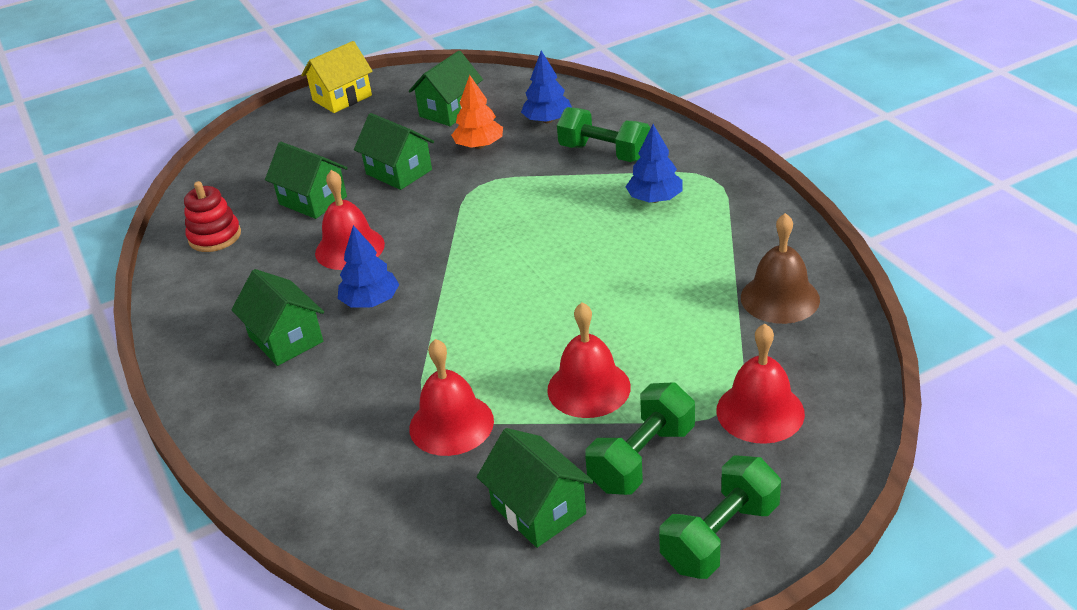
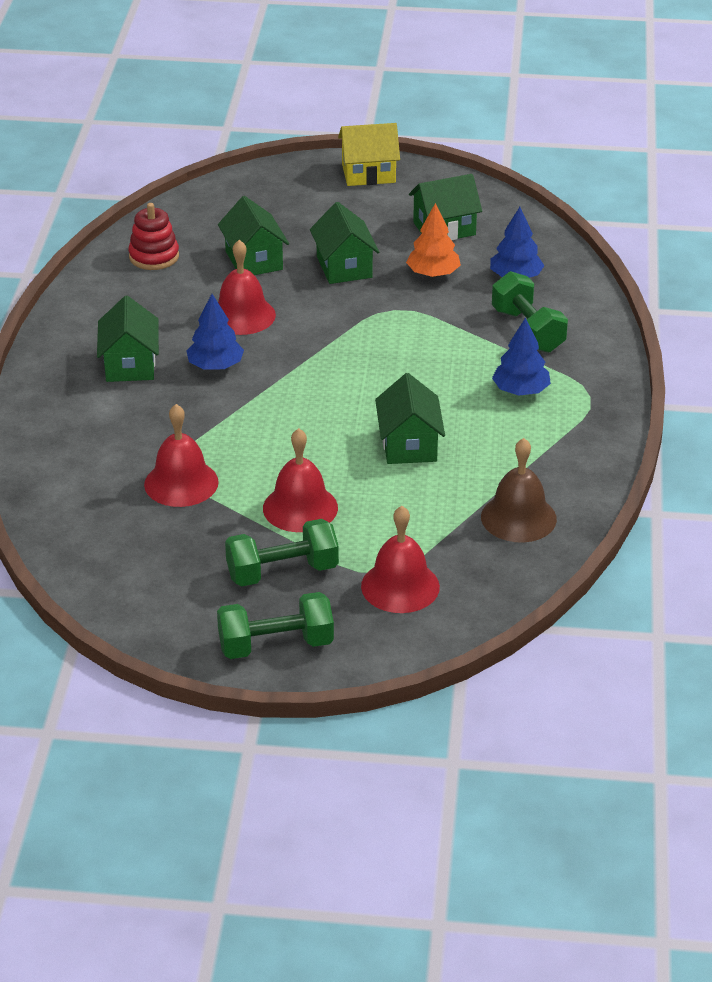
camera: 30 degrees right, 0 degrees up
(538, 509) = (179, 566): green house -> green house (409, 445)

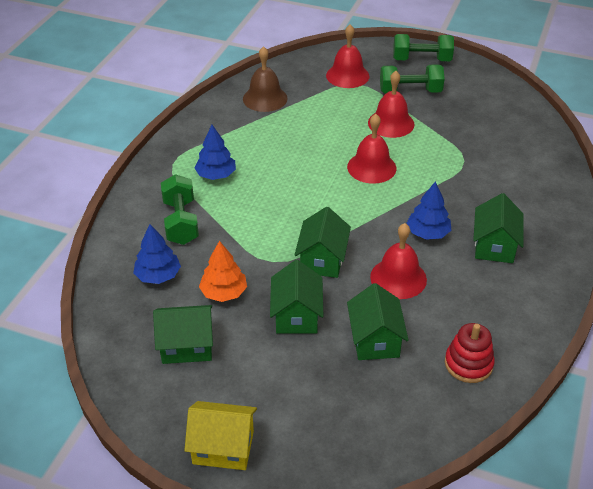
camera: 165 degrees left, 5 degrees up
(181, 483) = (463, 149): red bell -> red bell (371, 167)
(409, 445) = (309, 150): green house -> green house (322, 260)

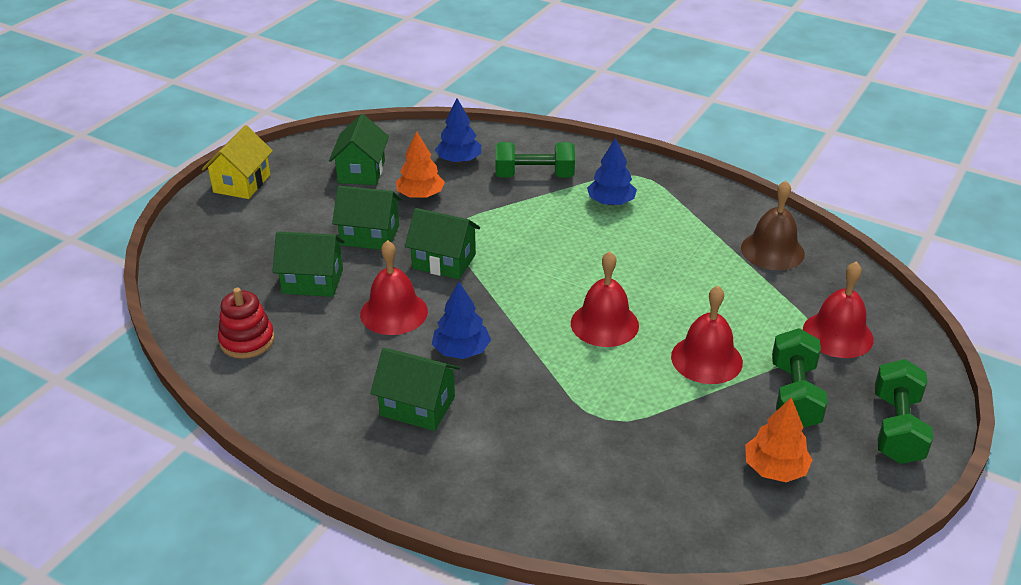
camera: 100 degrees right, 5 degrees down
(473, 98) = (775, 468): none -> orange tree

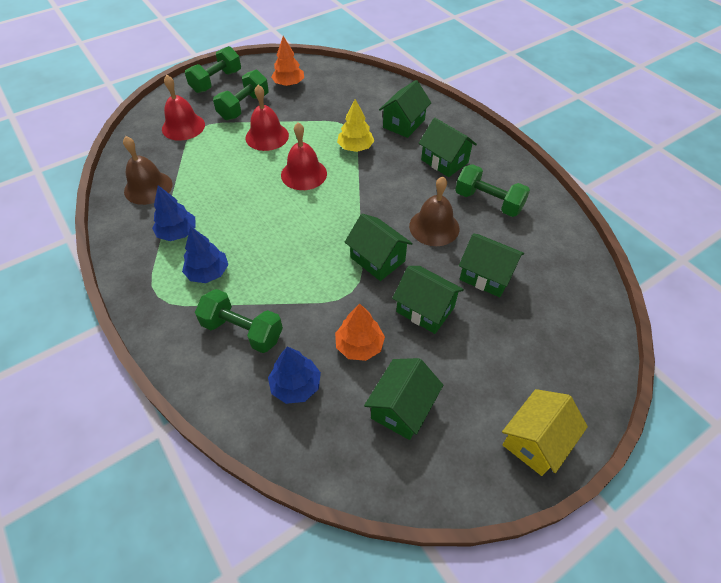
camera: 155 degrees left, 15 degrees up
(247, 340) = (544, 238): red stacking toy -> none
(332, 365) = (488, 202): none -> green dumbbell
(394, 312) = (434, 227): red bell -> brown bell
(461, 350) = (402, 185): blue tree -> blue tree (177, 233)
(516, 453) = (404, 124): none -> green house
(564, 384) = (355, 147): none -> yellow tree

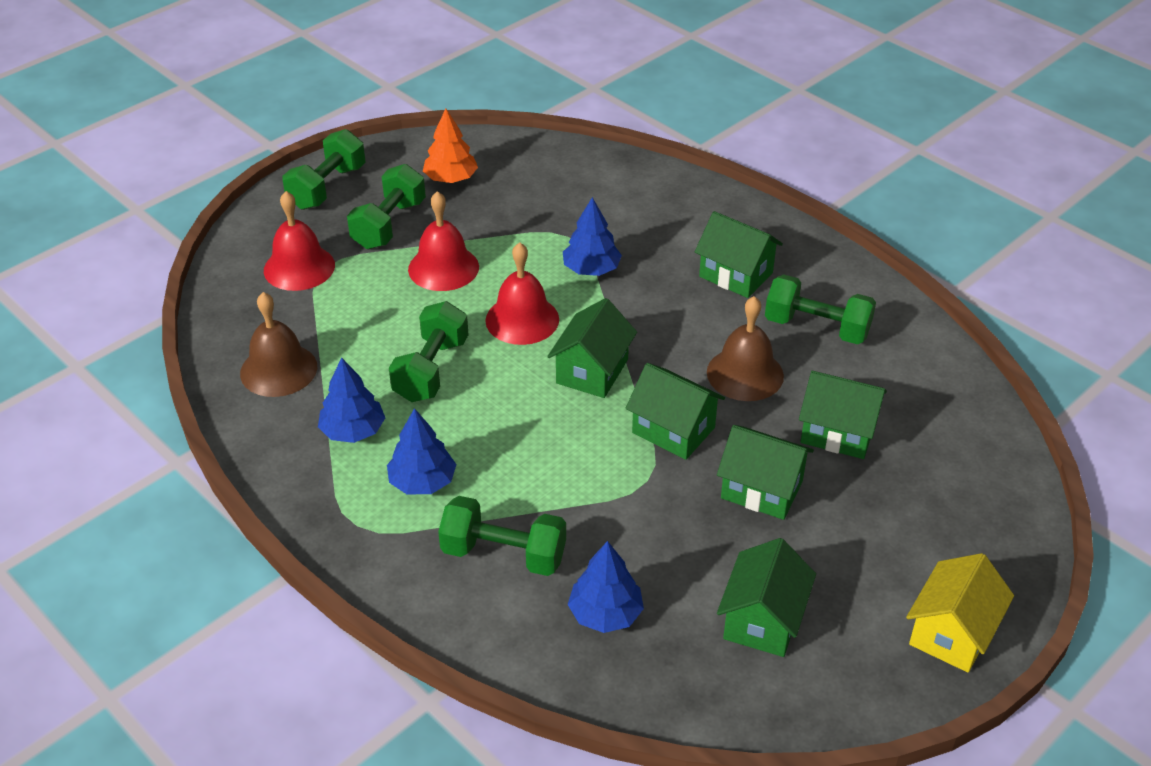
camera: 10 degrees left, 10 degrees down
(238, 199) = (431, 370): none -> green dumbbell
(355, 147) = (591, 269): yellow tree -> blue tree
(359, 345) = (680, 550): orange tree -> none
(404, 124) = (657, 223): green house -> green house (592, 371)

